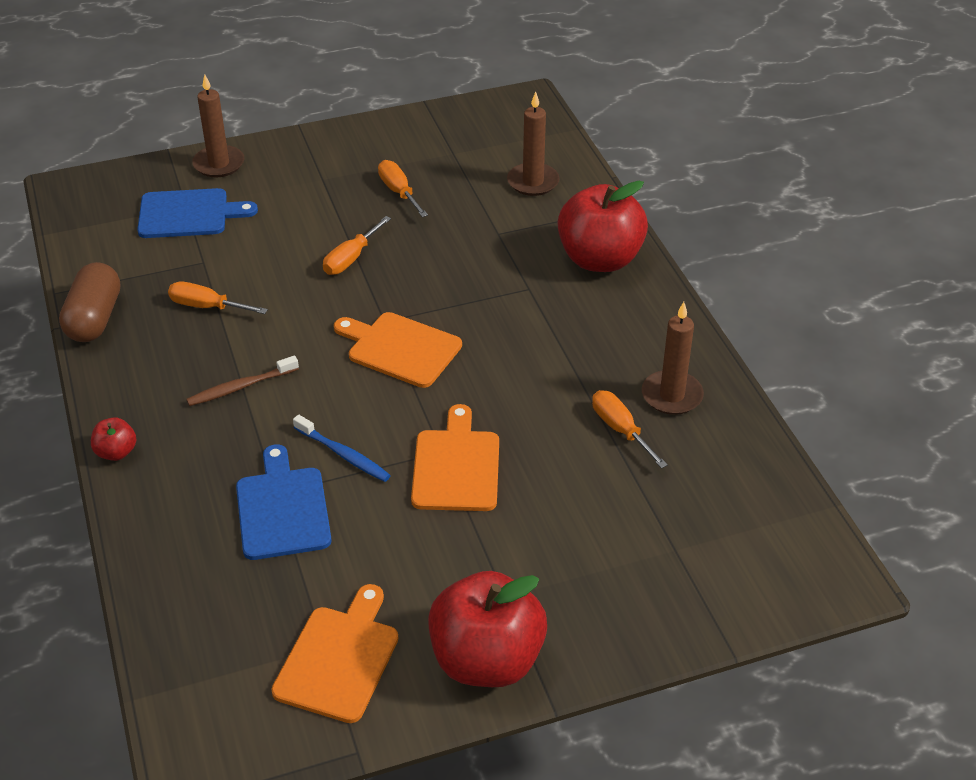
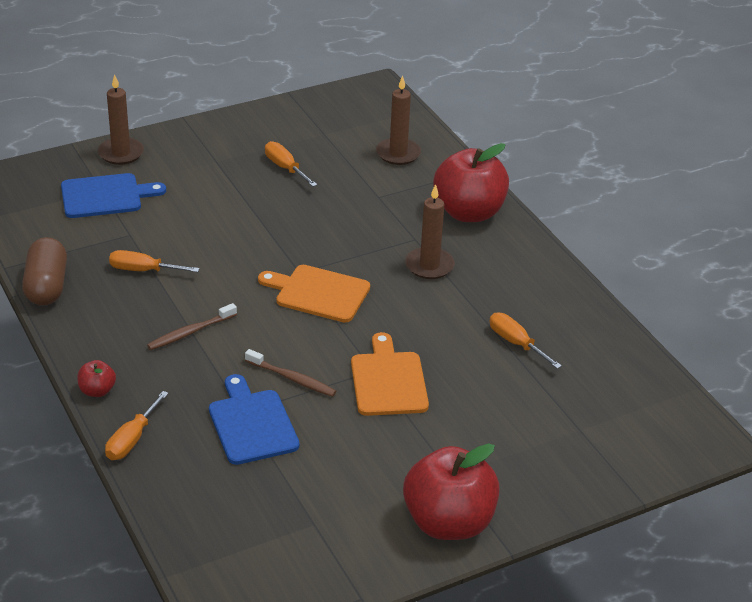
camera: 10 degrees left, 5 degrees down
(339, 659) = (329, 532): orange cutting board -> none
(343, 454) = (292, 378): blue toothbrush -> brown toothbrush
(351, 258) = (258, 224): orange screwdriver -> orange screwdriver (132, 440)
(672, 395) = (551, 314): brown candle -> brown candle (429, 266)

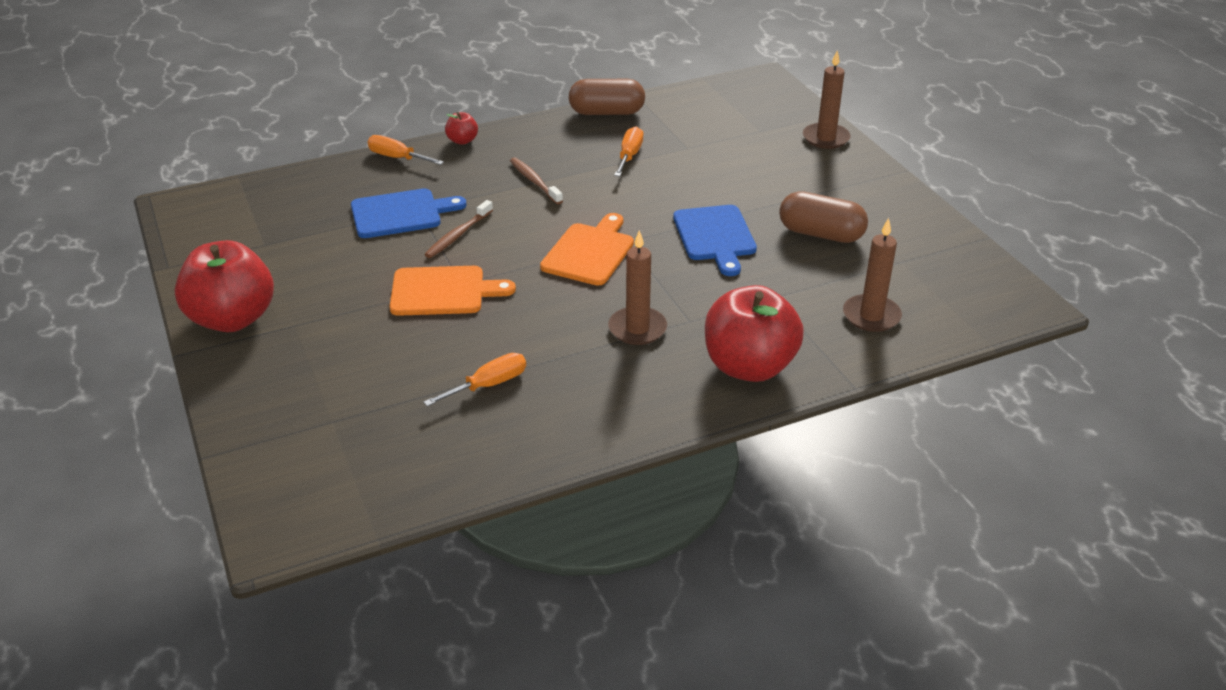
camera: 95 degrees right, 0 degrees up
(105, 196) = (748, 133): blue cutting board -> blue cutting board (715, 236)
(285, 168) = (821, 234): orange screwdriver -> brown capsule

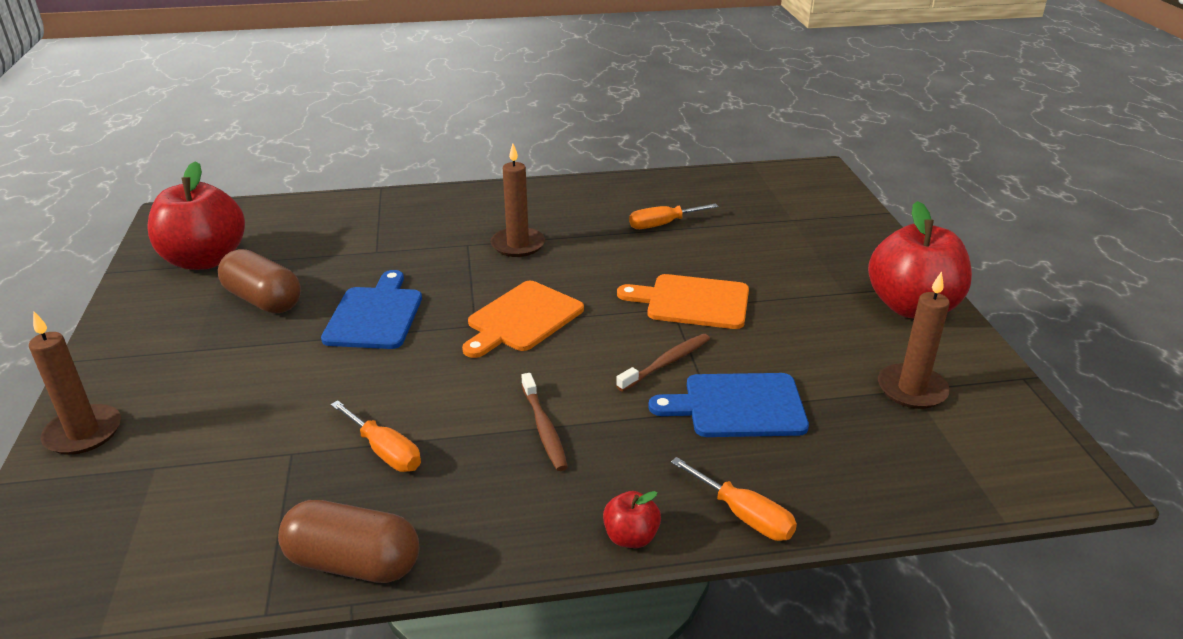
camera: 165 degrees left, 5 degrees down
(629, 156) = (385, 451): orange screwdriver -> orange screwdriver turned 75 degrees counterclockwise
(749, 366) = (446, 208): red apple -> red apple (205, 260)
(871, 316) = (310, 226): brown candle -> brown candle (912, 389)

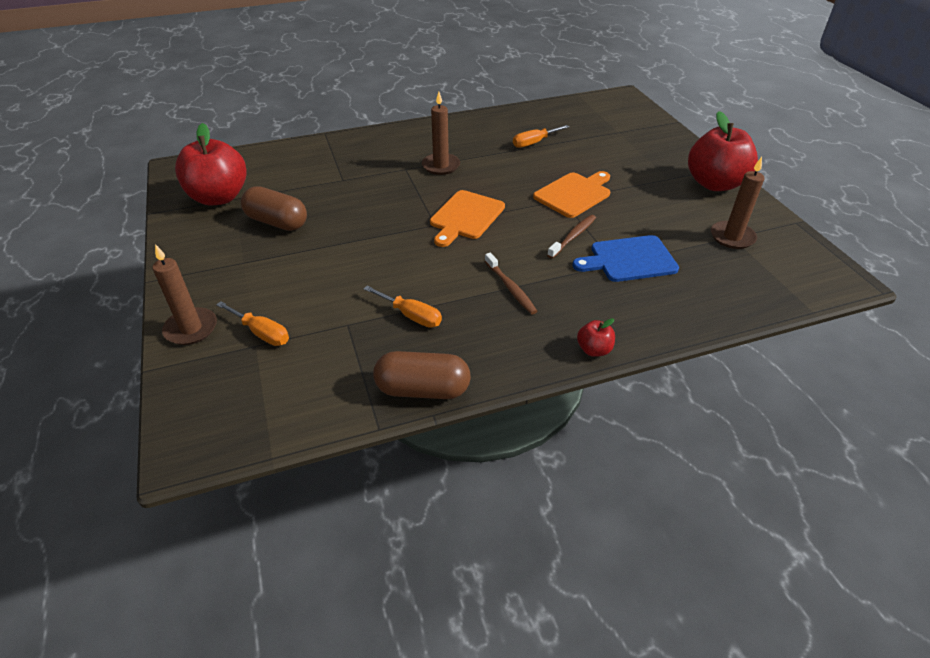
camera: 10 degrees left, 10 degrees up
(375, 315) = (362, 224): blue cutting board -> none
(692, 302) = (574, 194): orange cutting board -> orange cutting board turned 135 degrees clockwise
(744, 516) = (658, 328): orange screwdriver -> orange screwdriver (261, 333)

